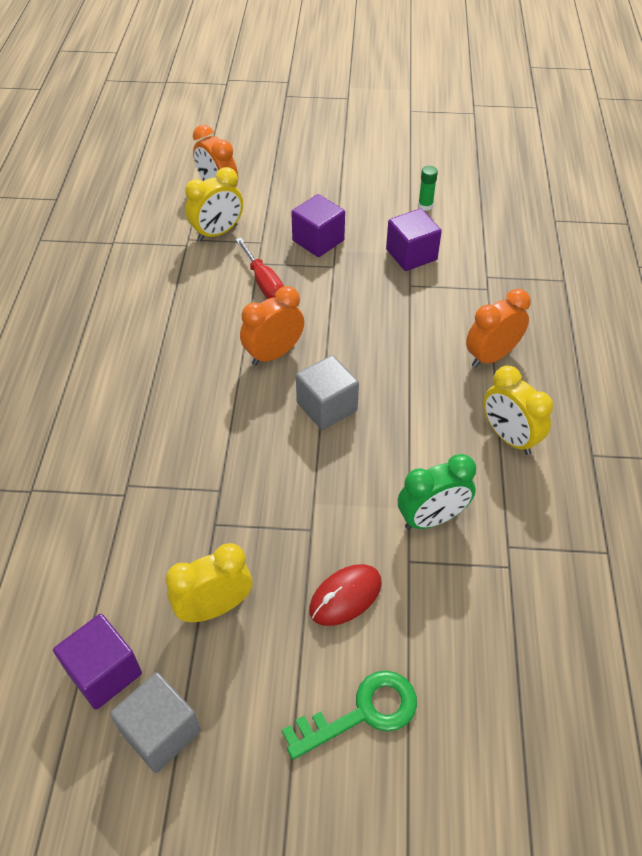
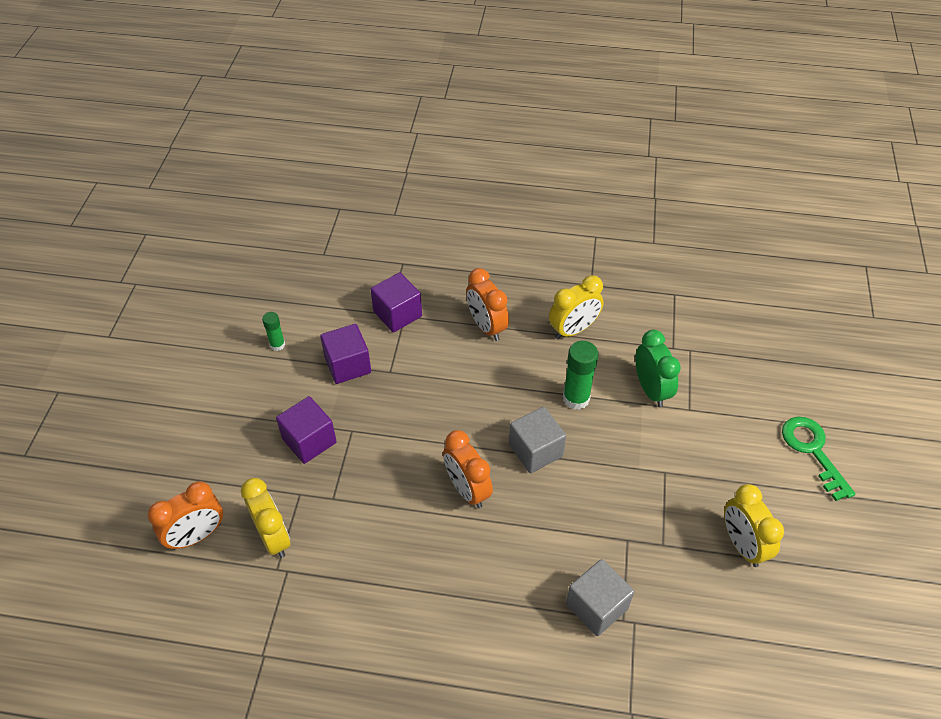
camera: 85 degrees left, 0 degrees up
(104, 672) = (808, 628): purple cube -> purple cube (397, 314)
(161, 732) = (849, 583): grey cube -> grey cube (596, 606)
(263, 282) = (364, 494): red screwdriver -> none
(345, 596) = (723, 453): red mouse -> none
(404, 441) = (576, 398): none -> green glue stick

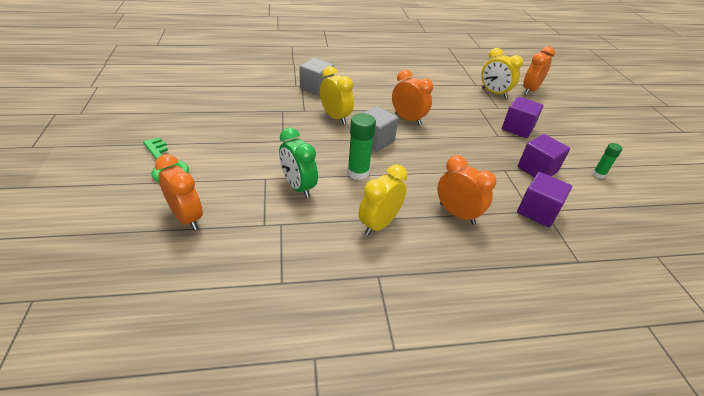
camera: 160 degrees right, 10 degrees down
(742, 545) = (232, 115): yellow clock -> yellow clock (335, 117)
(769, 371) = (187, 217): none -> orange clock

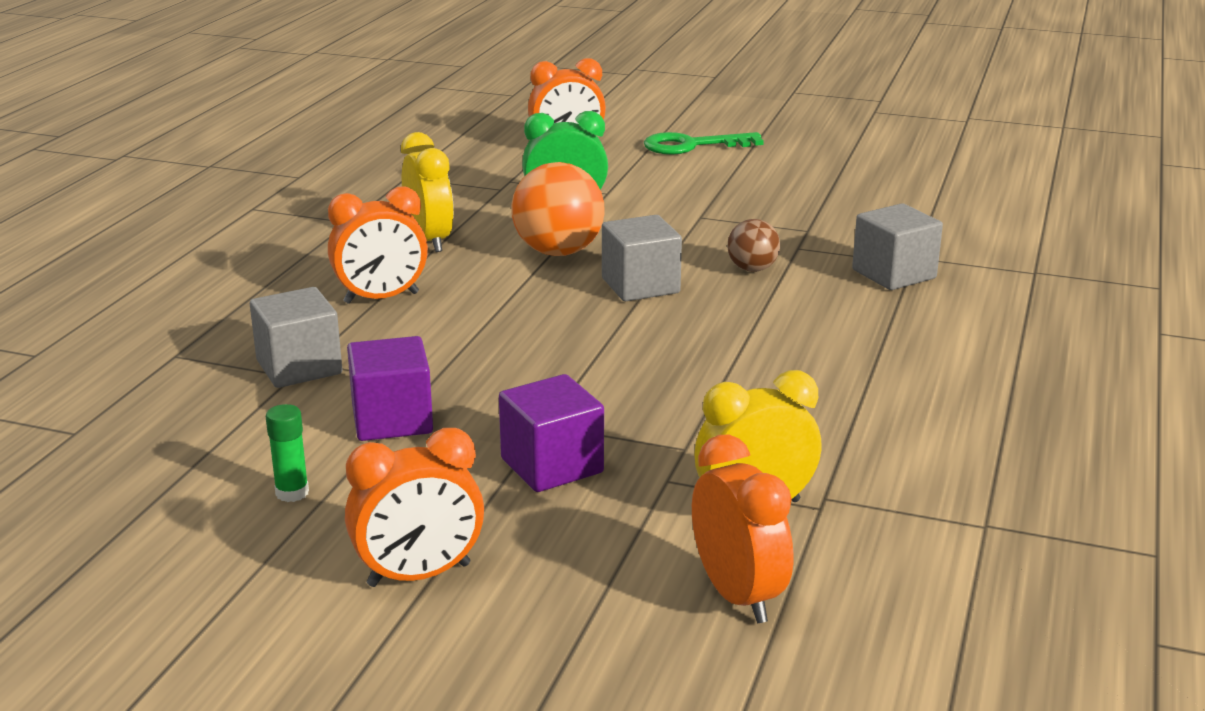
camera: 120 degrees right, 15 degrees down
(335, 117) = (752, 269): yellow clock -> brown ball
(358, 173) = (558, 252): green glue stick -> orange ball
(408, 119) = (695, 338): orange clock -> orange clock (419, 575)
(537, 211) = (299, 367): purple cube -> grey cube

